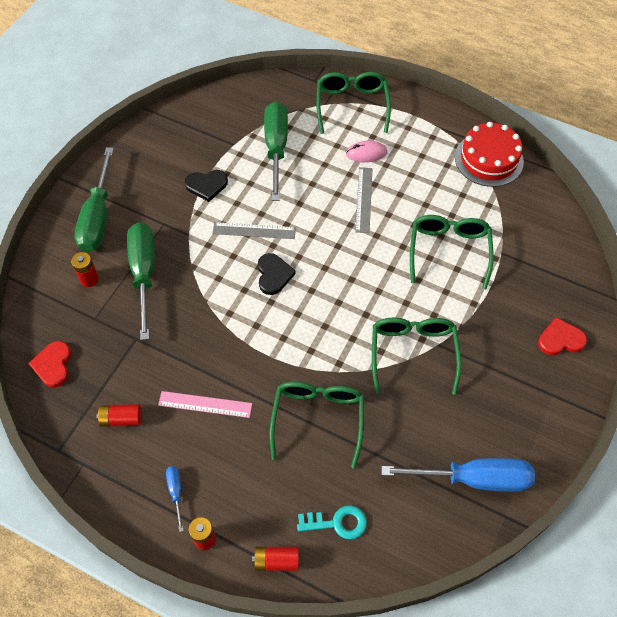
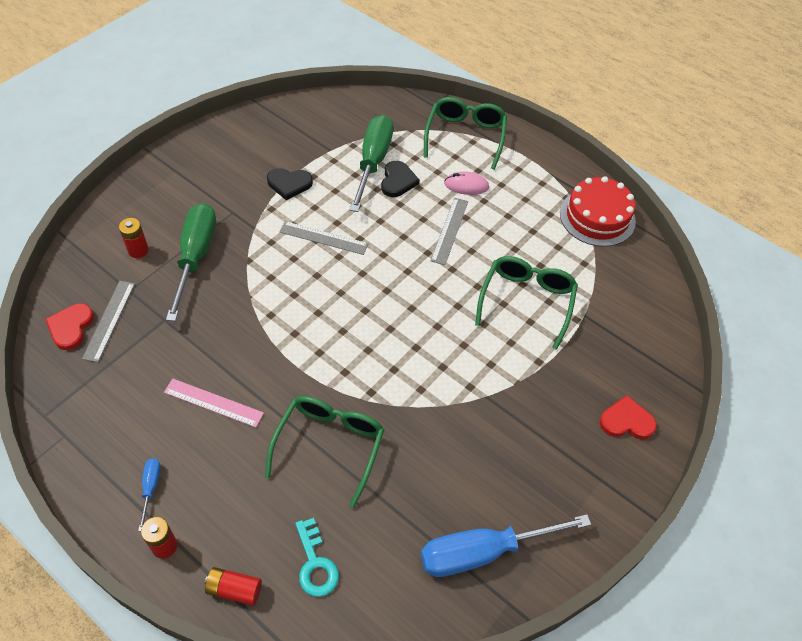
camera: 10 degrees right, 5 degrees down
(86, 350) = (109, 320): none -> grey ruler
(98, 217) = (168, 192): green screwdriver -> none
(121, 419) = (121, 398): red battery -> none
(273, 275) = (330, 286): black heart -> black heart (398, 181)
(337, 523) = (315, 564): turquoise key -> turquoise key turned 60 degrees clockwise
(413, 352) = (456, 398): green glasses -> none
(473, 479) = (484, 552): blue screwdriver -> blue screwdriver turned 150 degrees clockwise

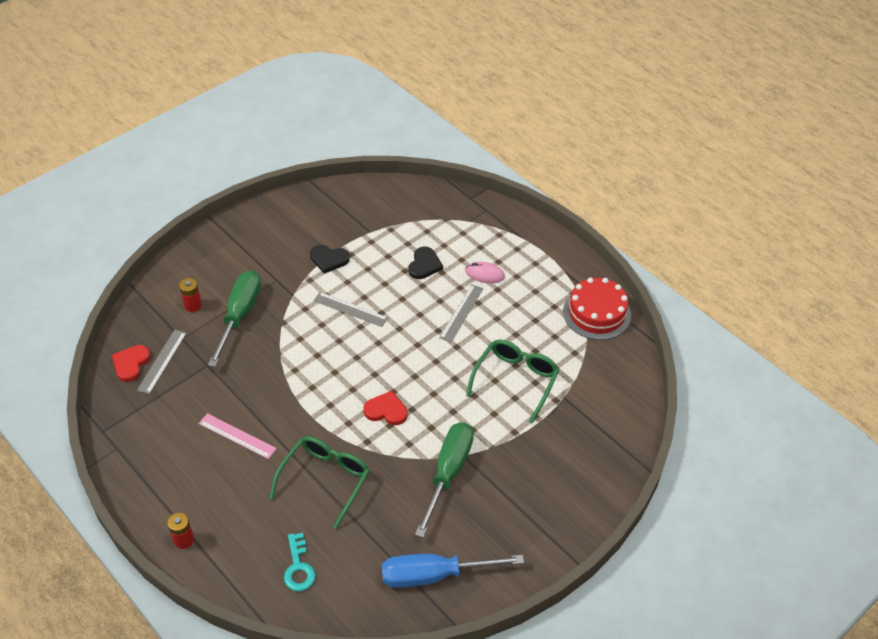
camera: 10 degrees right, 5 degrees down
(151, 488) = (179, 496): blue screwdriver -> none
(234, 590) = (233, 578): red battery -> none
(373, 162) = (405, 246): green screwdriver -> green screwdriver (448, 473)
(465, 136) = (493, 229): green glasses -> none
(626, 421) = (578, 488): red heart -> red heart (386, 410)

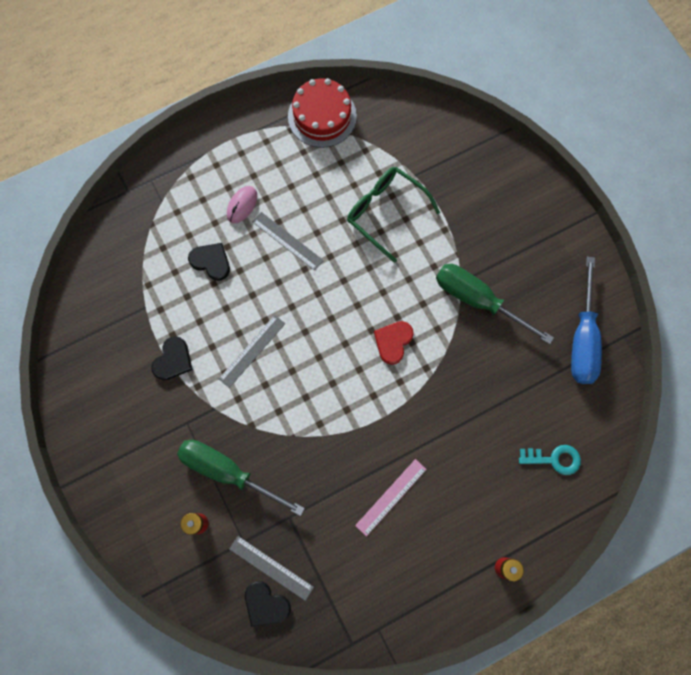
camera: 75 degrees left, 25 degrees up
(131, 364) = (266, 604): red heart -> black heart
(325, 480) = (462, 416): green glasses -> none

